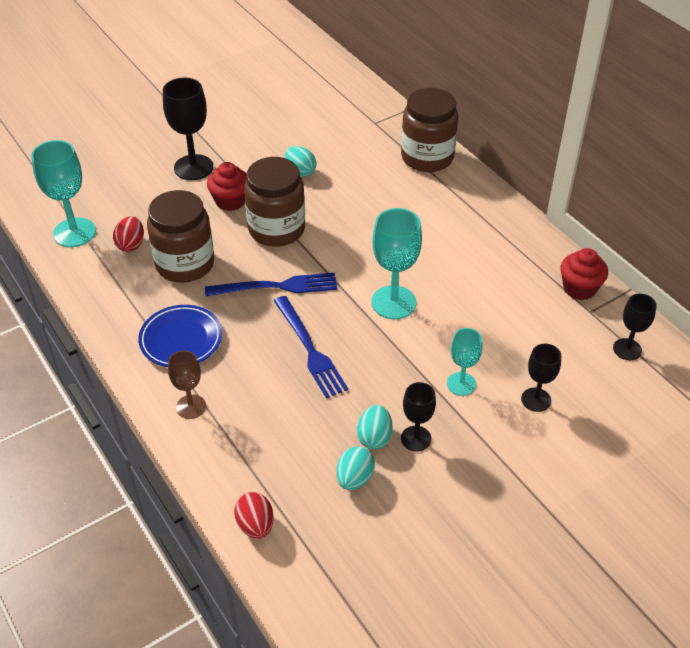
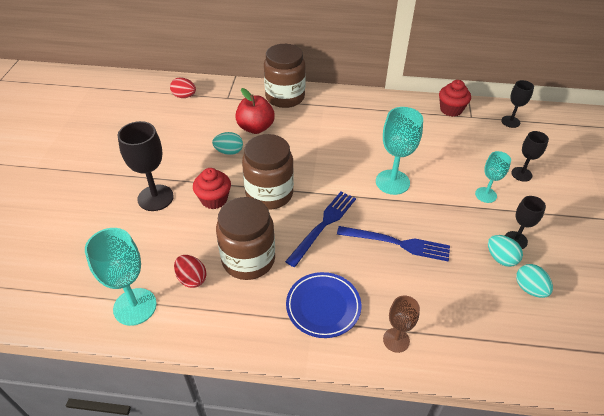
camera: 50 degrees left, 0 degrees up
(255, 525) = (538, 368): red egg -> red egg (184, 96)
(355, 167) = (255, 128): none -> red apple

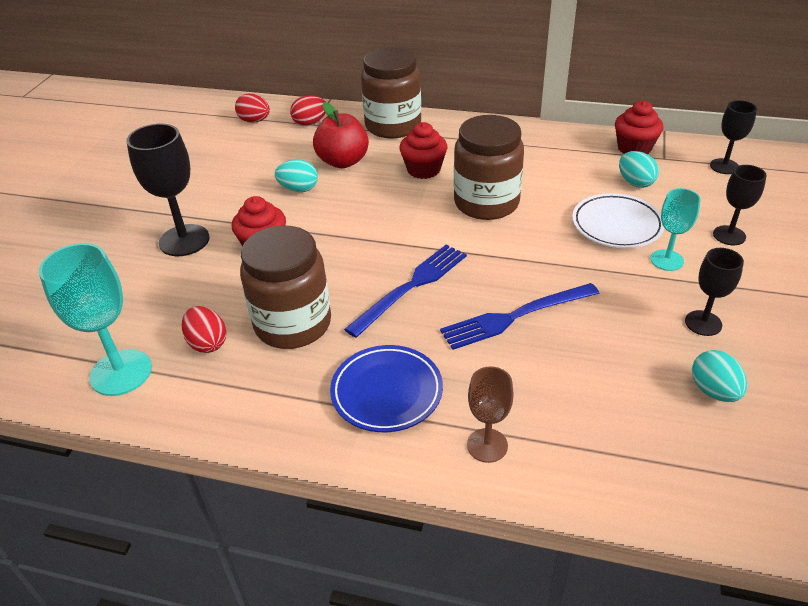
camera: 10 degrees right, 5 degrees down
(225, 97) = (310, 123): none -> red egg
(269, 194) = (342, 243): brown jar -> brown jar (486, 203)
(313, 132) = (423, 170): none -> red cupcake
(392, 182) = (526, 237): turquoise goblet -> none
(397, 243) = (516, 316): blue fork -> blue fork turned 135 degrees clockwise
(449, 170) = (616, 225): none -> white plate
(500, 258) = (674, 346): turquoise egg -> turquoise egg (635, 183)

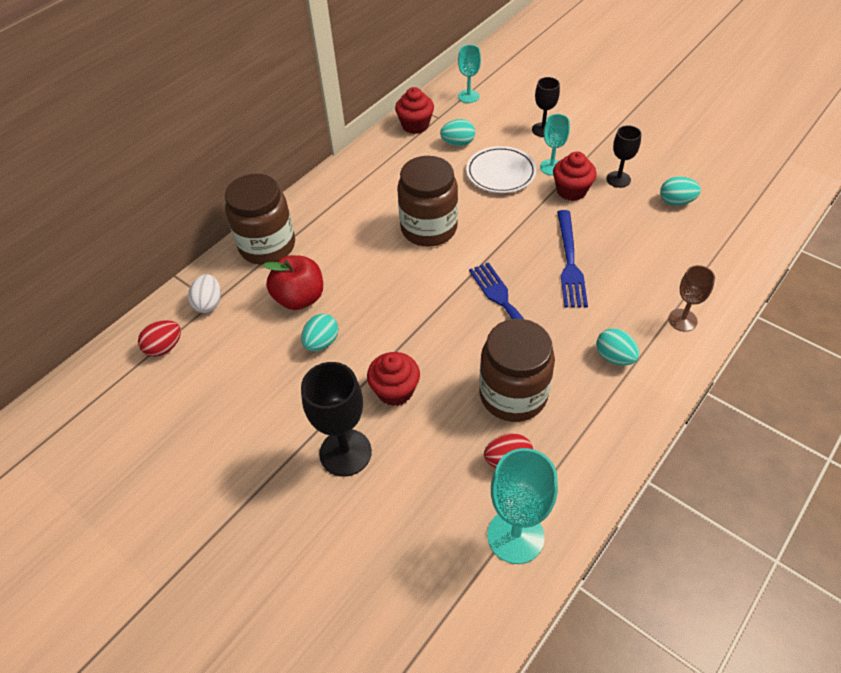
camera: 65 degrees left, 10 degrees up
(310, 123) = (209, 303): red egg -> white egg
(387, 392) = (614, 357): blue plate -> turquoise egg
(423, 170) = (355, 249): red cupcake -> red cupcake (571, 191)
(724, 166) = (468, 96): black goblet -> turquoise goblet

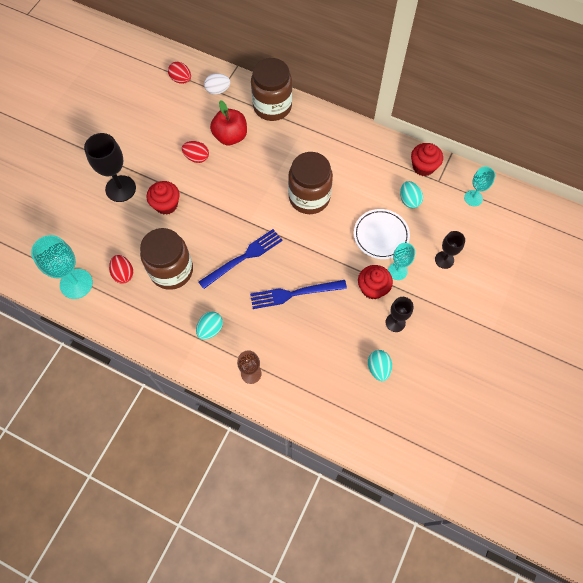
camera: 75 degrees right, 15 degrees up
(321, 342) = (197, 157): turquoise egg -> red egg

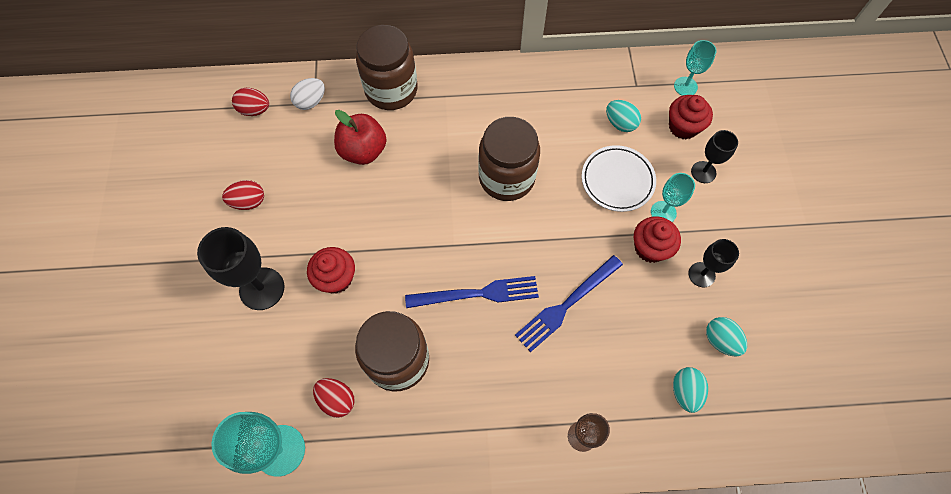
camera: 30 degrees left, 0 degrees up
(197, 157) = (337, 198): red egg -> red egg (249, 202)
(210, 329) = (496, 408): turquoise egg -> turquoise egg (685, 392)
(243, 258) = (477, 294): blue fork -> blue fork turned 60 degrees clockwise
(423, 167) = (609, 77): red cupcake -> red cupcake (683, 127)

